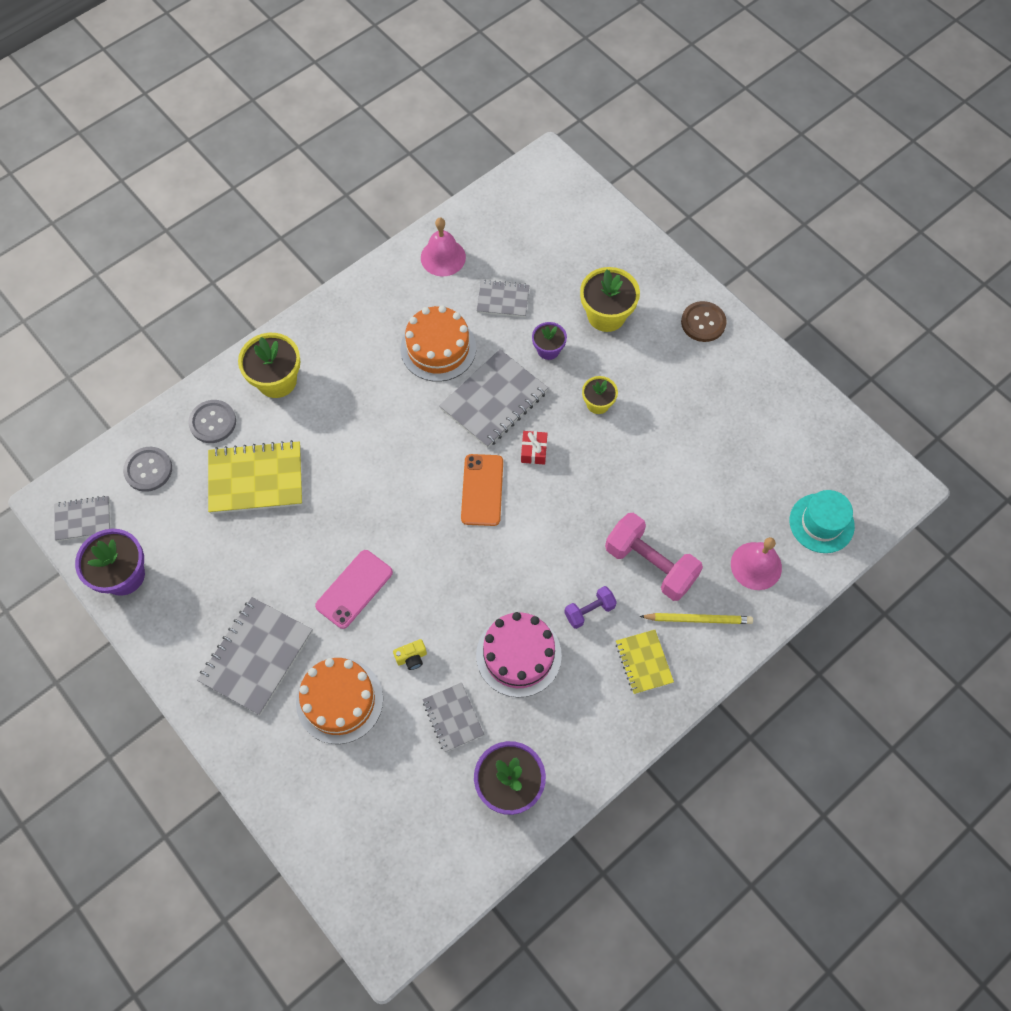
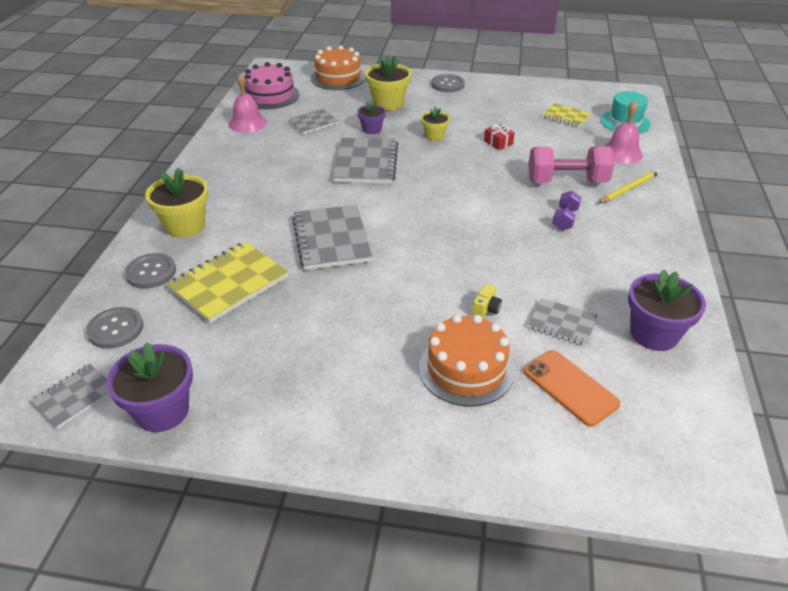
camera: 40 degrees left, 25 degrees down
(256, 656) = (360, 386): grey notebook -> grey notebook (331, 239)
(354, 589) = (390, 299): pink phone -> none
(438, 348) = (295, 159): orange cake -> orange cake (338, 77)
(482, 490) = (415, 203): orange phone -> orange phone (570, 387)
(518, 655) = (555, 264): pink cake -> pink cake (270, 95)
(533, 451) = (424, 171): red gift -> red gift (498, 142)
(643, 662) = (632, 223): yellow notebook -> yellow notebook (566, 117)
(703, 322) = (447, 84): brown button -> grey button

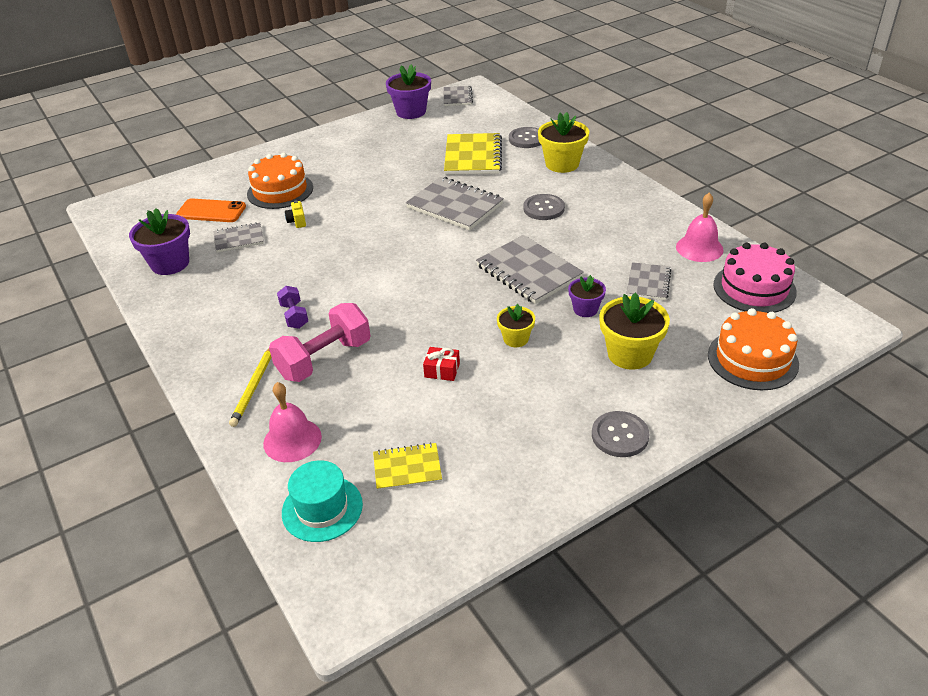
camera: 140 degrees right, 0 degrees up
(115, 329) = (490, 117): grey button -> grey button (543, 208)

